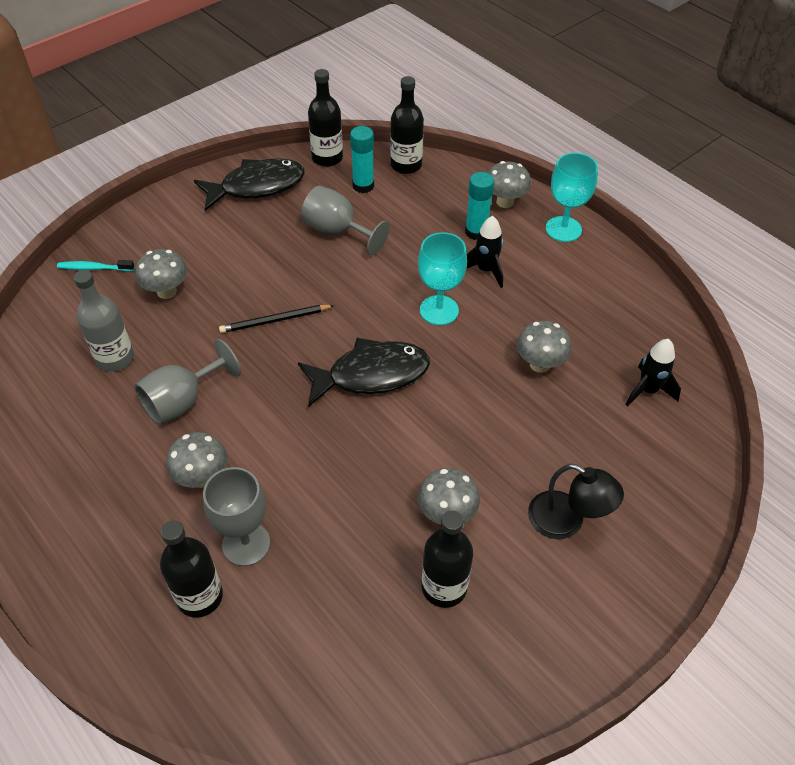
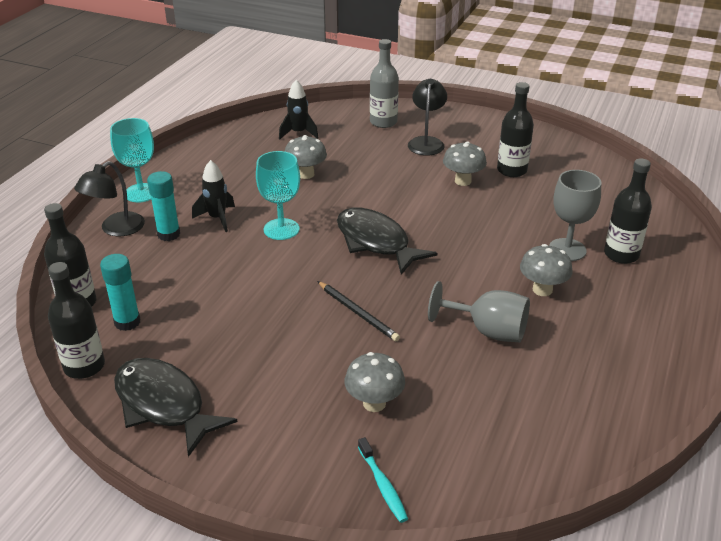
camera: 115 degrees left, 15 degrees down
(115, 358) = (483, 398): grey bottle -> grey bottle (383, 122)
(338, 232) = (212, 315): grey goblet -> none
(505, 202) = (116, 229): grey mushroom -> black lamp

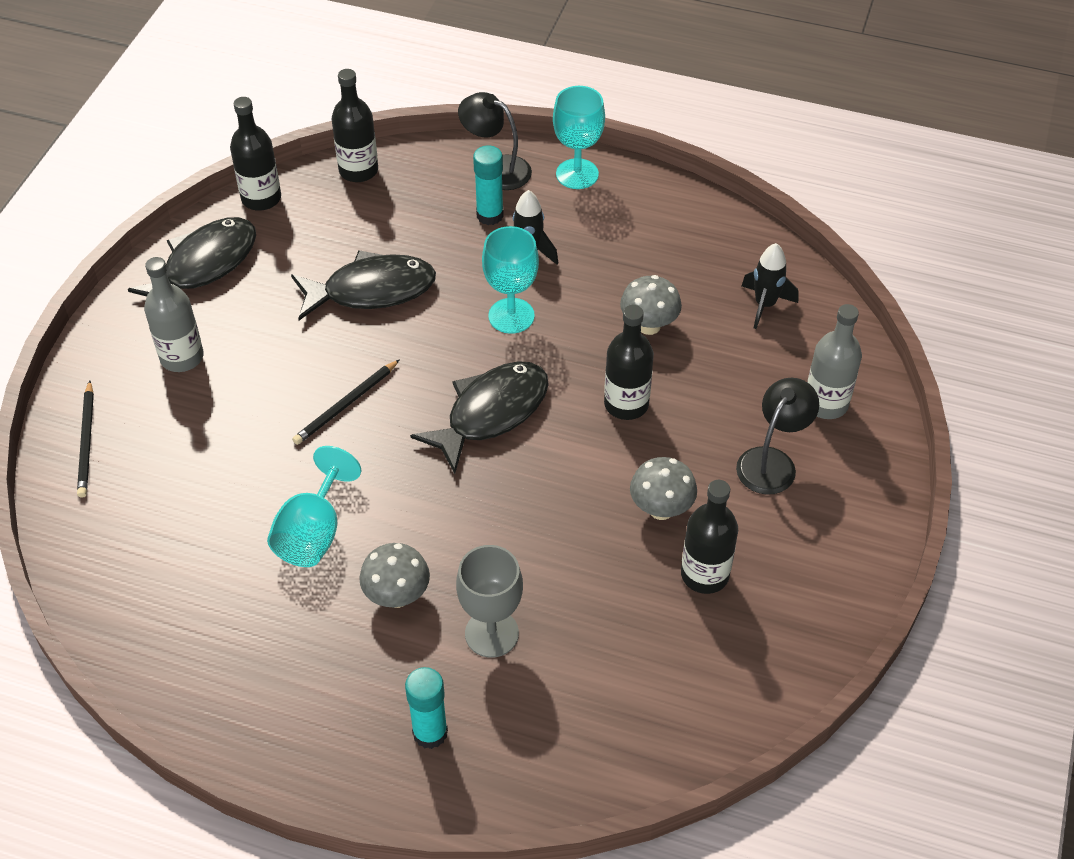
camera: 85 degrees right, 15 degrees up
(127, 322) = (328, 214): turquoise glue stick -> turquoise glue stick (430, 732)
(232, 297) = (371, 290): none -> black fish
(283, 417) = (182, 357): none -> grey bottle
(374, 403) = (197, 429): grey mushroom -> none
(383, 485) = (87, 442): turquoise toothbrush -> black pencil
(426, 142) = (772, 461): black lamp -> black lamp turned 60 degrees counterclockwise
(488, 331) = (313, 533): grey goblet -> turquoise goblet
(621, 254) = (485, 703): black bottle -> black bottle (626, 404)

